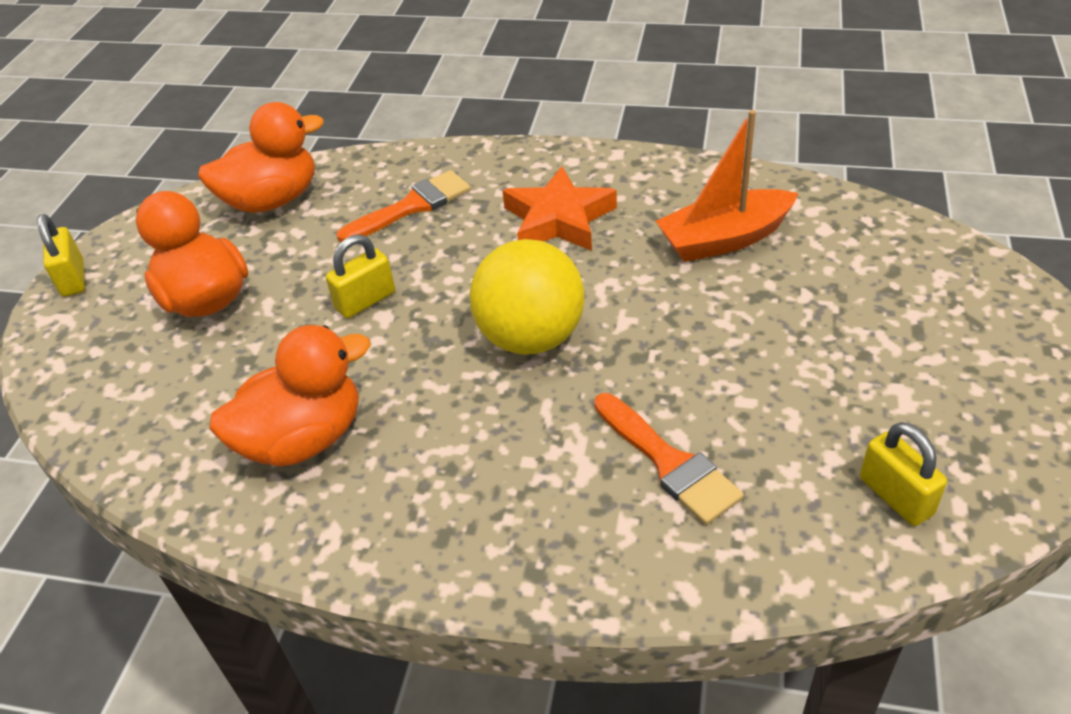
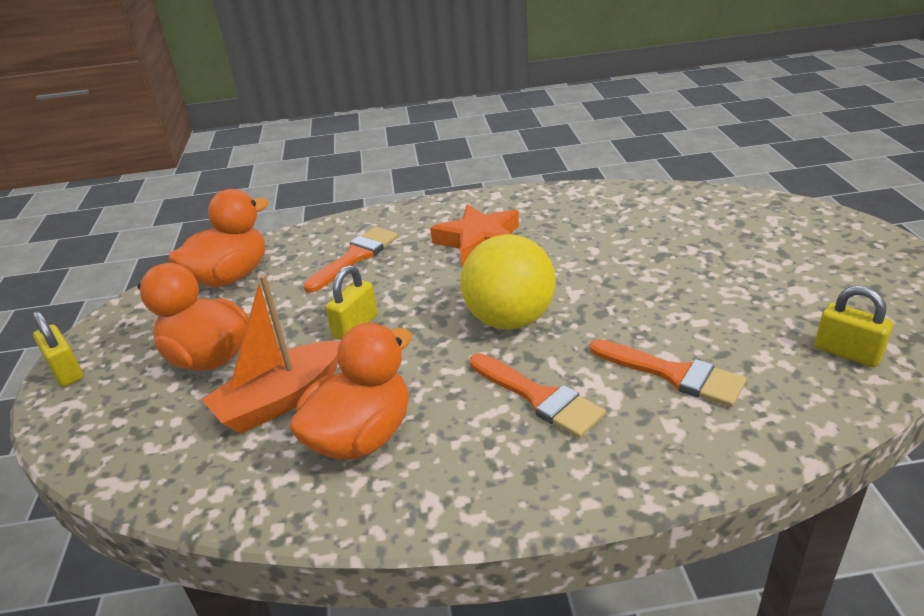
camera: 20 degrees left, 10 degrees down
(505, 447) = (539, 397): none -> orange brush
(724, 239) = (611, 228): orange boat -> orange boat (281, 400)

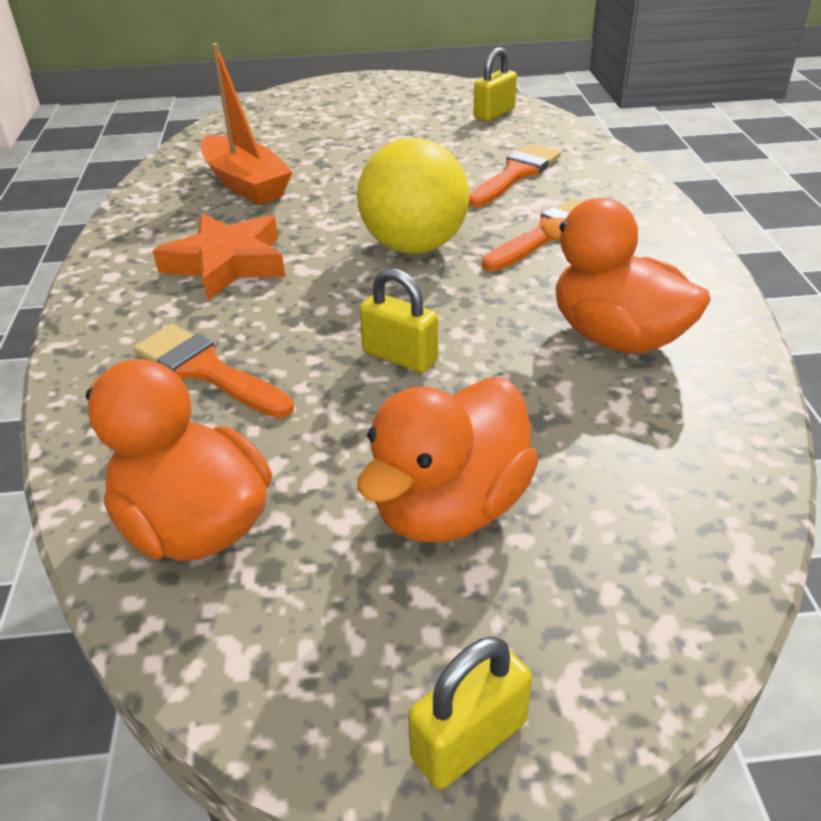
camera: 90 degrees left, 5 degrees up
(281, 400) = (555, 408): orange boat -> orange boat (245, 184)

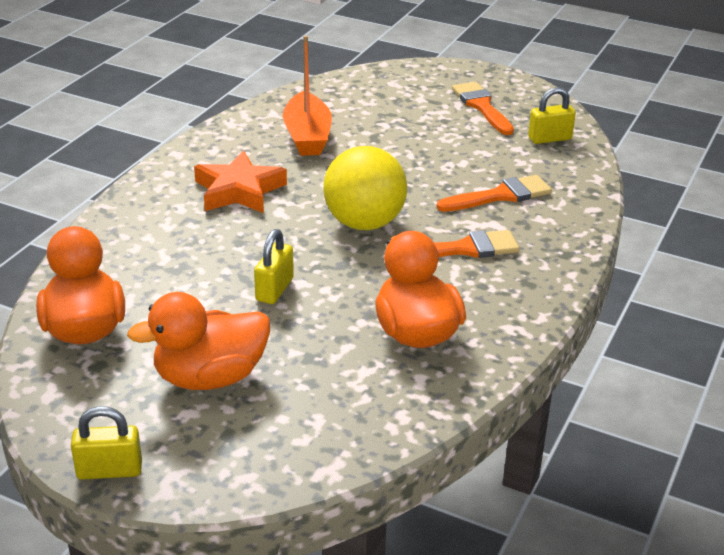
camera: 30 degrees right, 5 degrees down
(206, 370) = (164, 253): orange brush -> orange brush (481, 106)
(400, 356) = (274, 289): yellow padlock -> yellow padlock turned 45 degrees clockwise

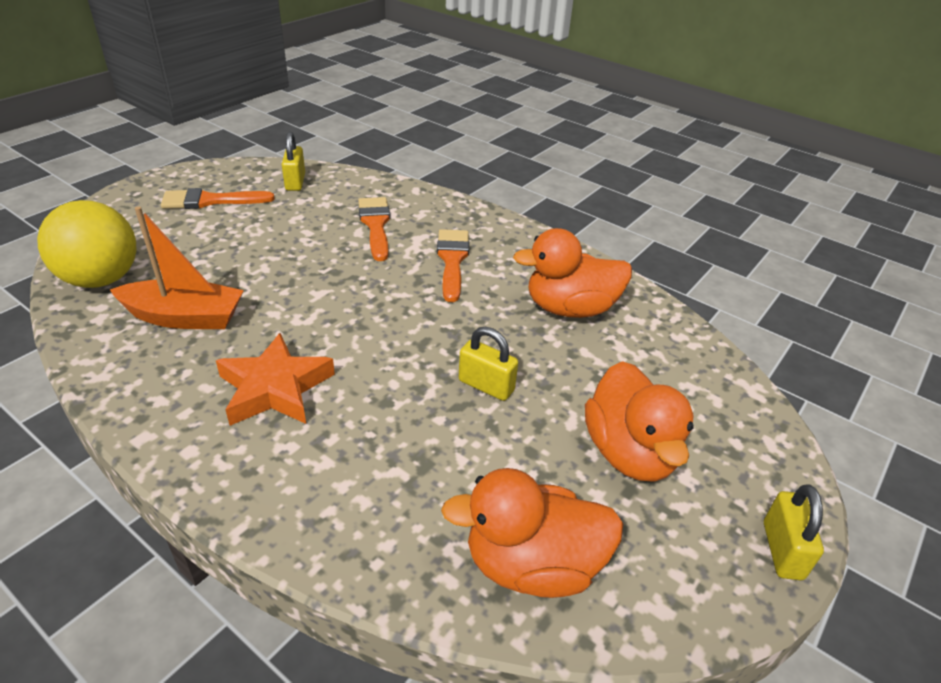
camera: 80 degrees left, 5 degrees up
(364, 223) = (387, 307): yellow ball -> yellow ball (101, 279)

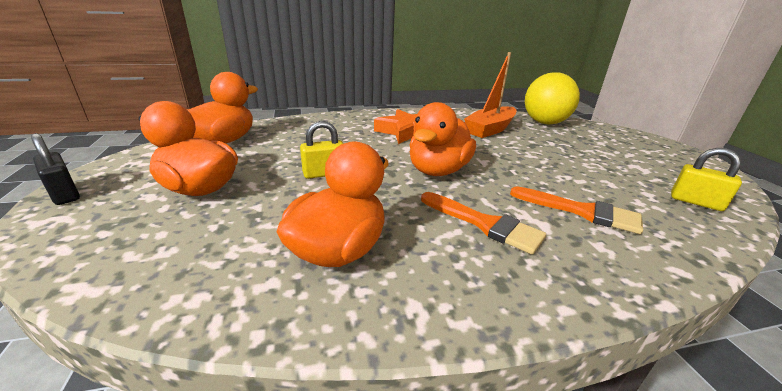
camera: 130 degrees right, 10 degrees down
(210, 201) = (649, 162): orange brush -> none
(382, 313) = (438, 170): none -> orange duck
(782, 550) = (65, 194): yellow padlock -> black padlock

